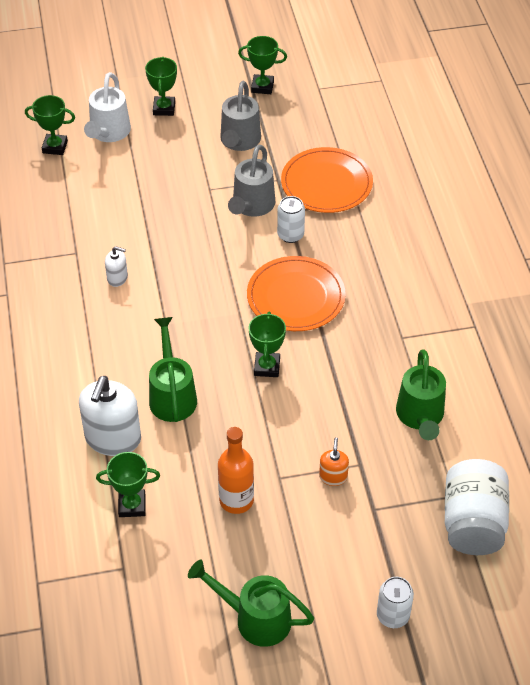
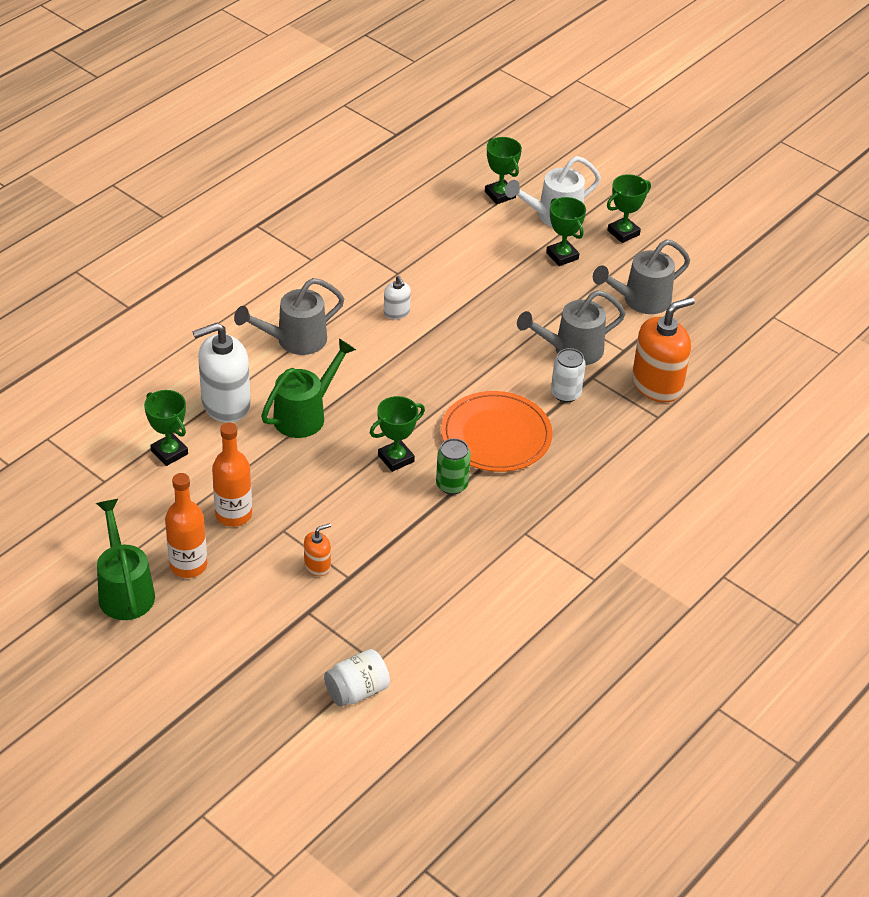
camera: 50 degrees right, 5 degrees down
(86, 356) = (294, 340): none -> grey watering can
(262, 87) = (728, 279): green trophy -> green trophy (562, 256)
(264, 560) = (188, 565): none -> orange bottle
(321, 350) = (452, 485): none -> green can
(326, 183) = (657, 384): orange plate -> orange soap dispenser
(393, 615) = (205, 682): white can -> none
(420, 417) = (443, 593): green watering can -> none
(473, 523) = (357, 691): white jar -> white jar, size x0.61

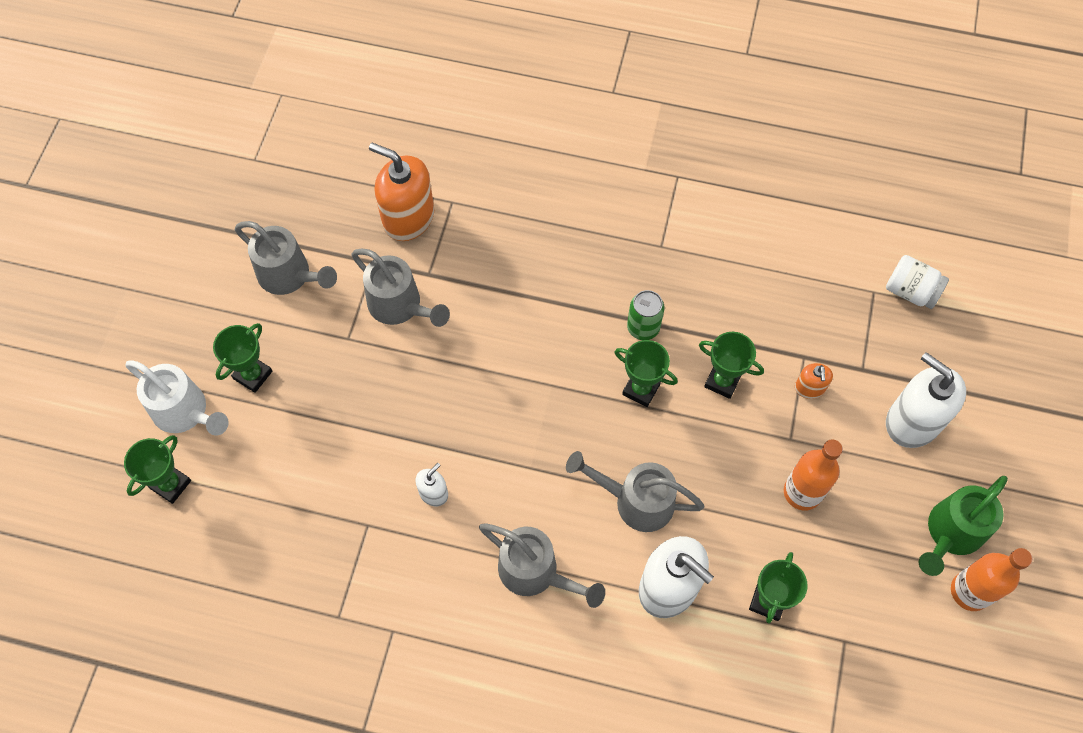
camera: 115 degrees left, 20 degrees up
(188, 565) = (885, 496): orange bottle -> orange bottle (970, 591)
(235, 620) = (912, 421): none -> white soap dispenser
(305, 414) = (635, 501): green watering can -> grey watering can
(317, 565) = (809, 388): orange soap dispenser -> orange soap dispenser turned 120 degrees counterclockwise
(496, 435) = (557, 320): orange plate -> none
(565, 393) = (465, 286): white can -> none
(623, 233) = (182, 333): green trophy -> green trophy (722, 381)

